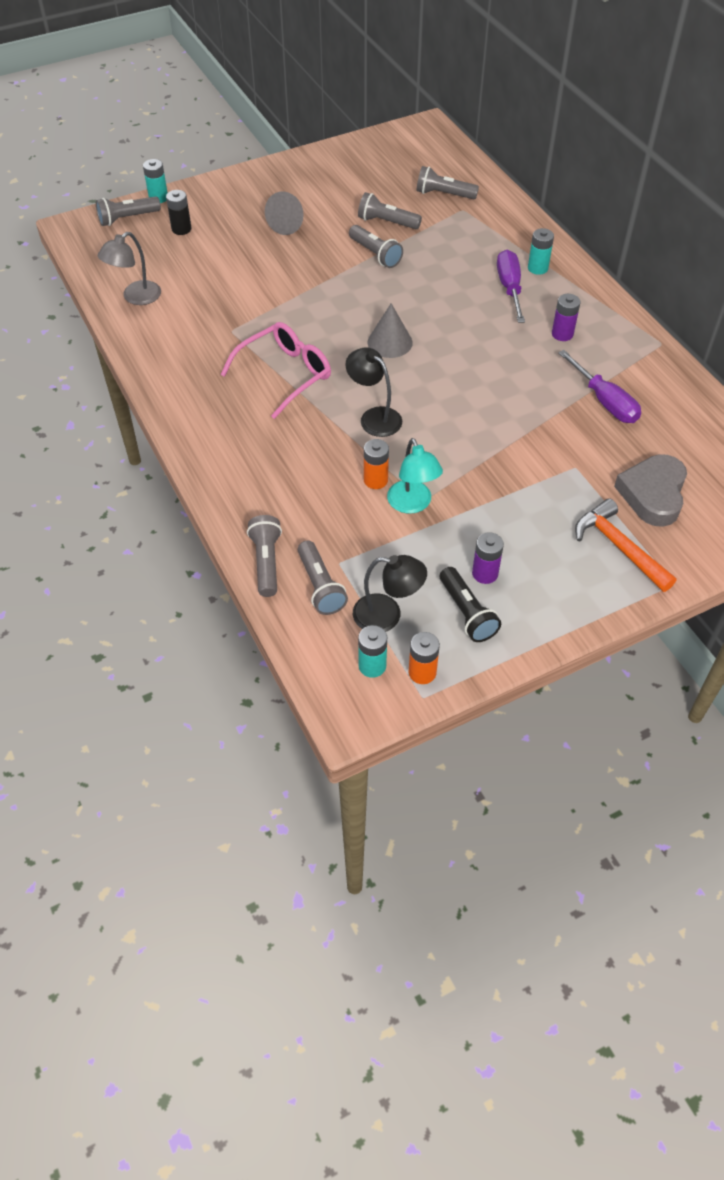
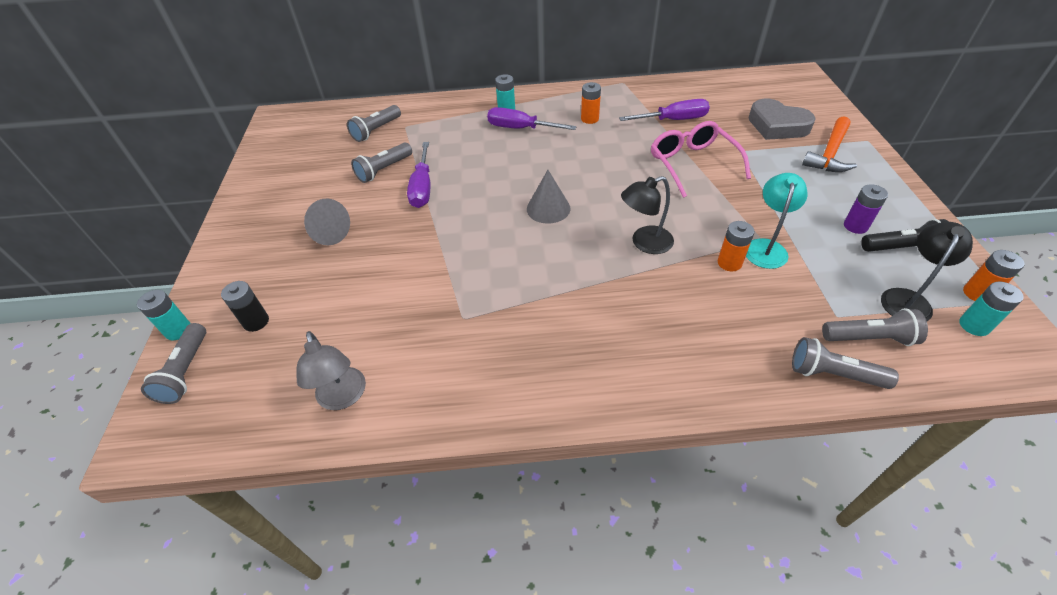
camera: 65 degrees left, 5 degrees down
(285, 374) = (556, 291): pink glasses -> pink glasses (692, 164)
(375, 254) = (422, 187): grey flashlight -> purple screwdriver
(412, 504) = (766, 247): turquoise lamp -> turquoise lamp turned 75 degrees counterclockwise
(562, 334) = (589, 119): purple battery -> orange battery
(618, 547) = (830, 153): orange hammer -> orange hammer turned 45 degrees counterclockwise

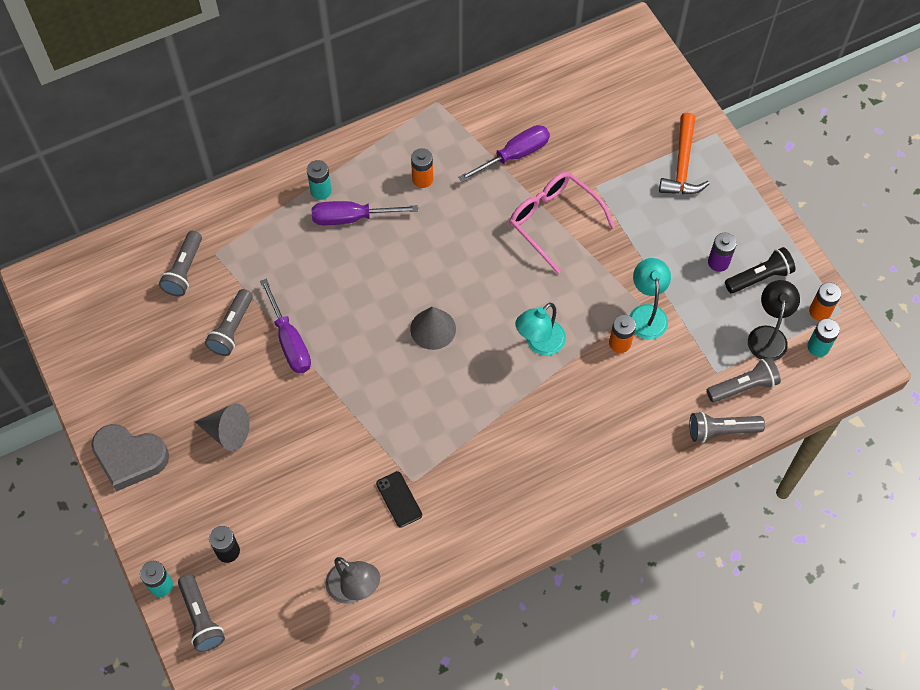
camera: 25 degrees left, 15 degrees up
(440, 329) = (399, 499): none -> black phone
(644, 243) = (539, 343): black lamp -> turquoise lamp
(777, 125) = (624, 134): grey heart -> grey heart (130, 458)

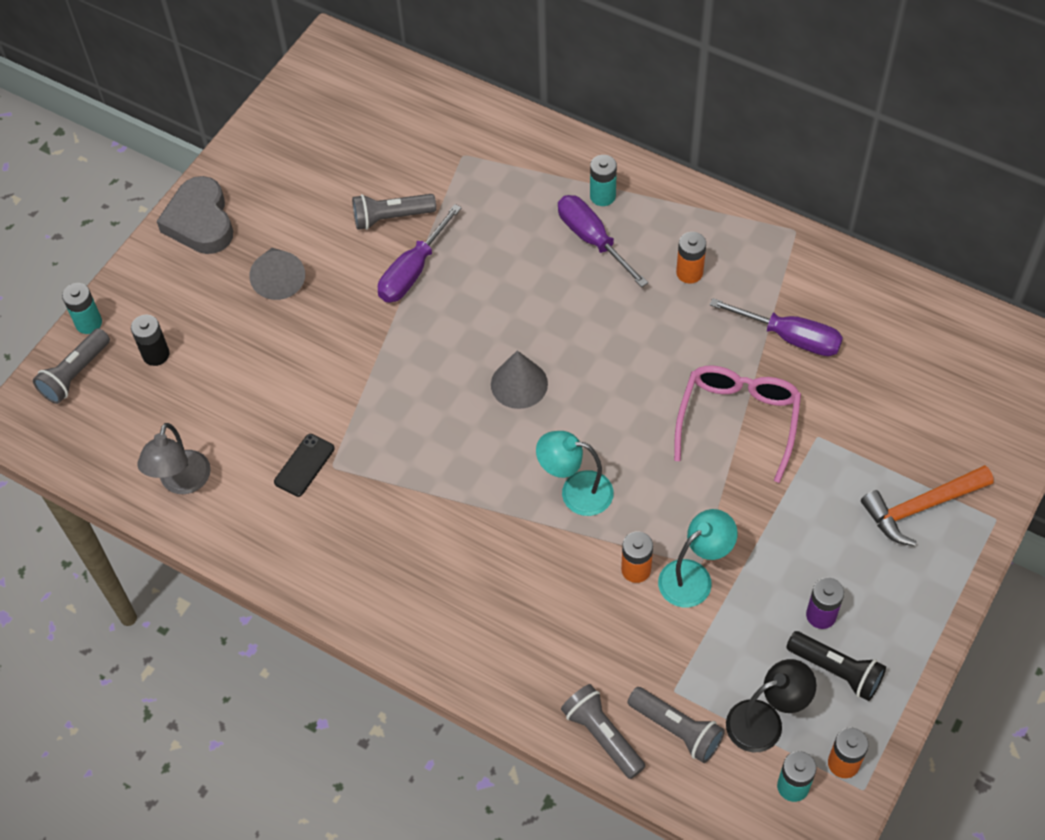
camera: 60 degrees right, 5 degrees down
(184, 270) = (425, 143): grey flashlight -> none

